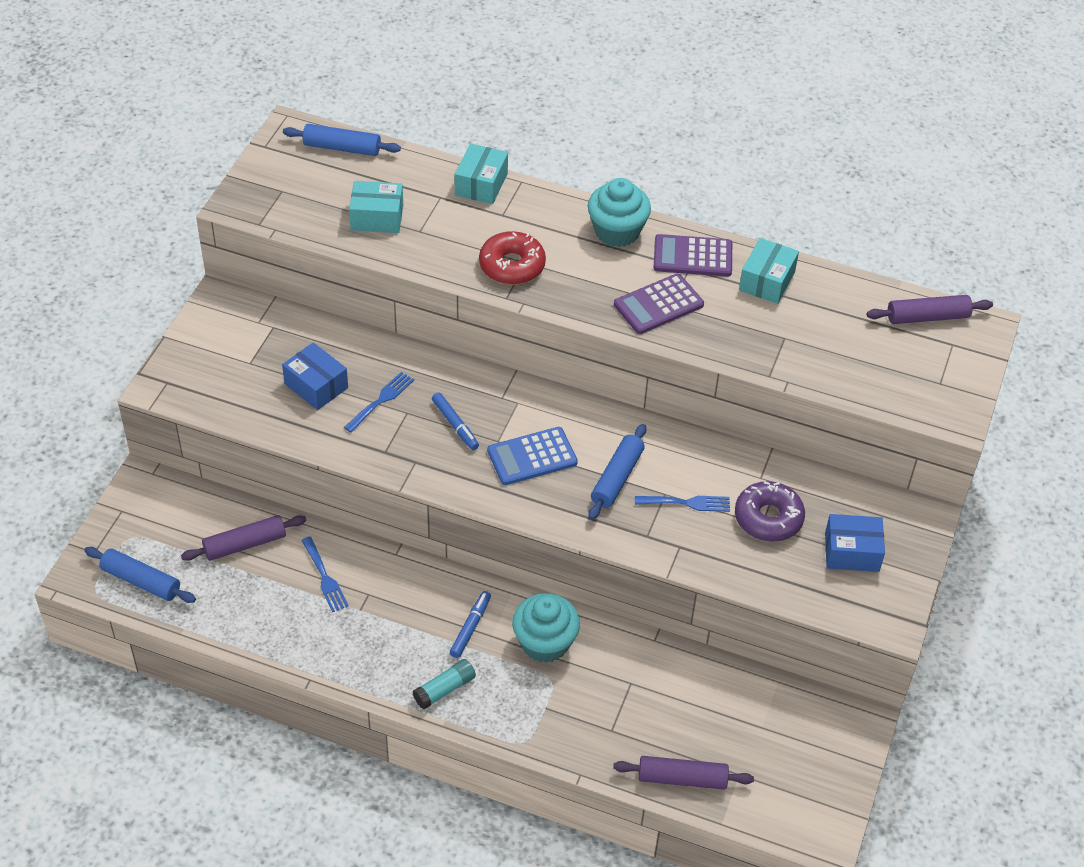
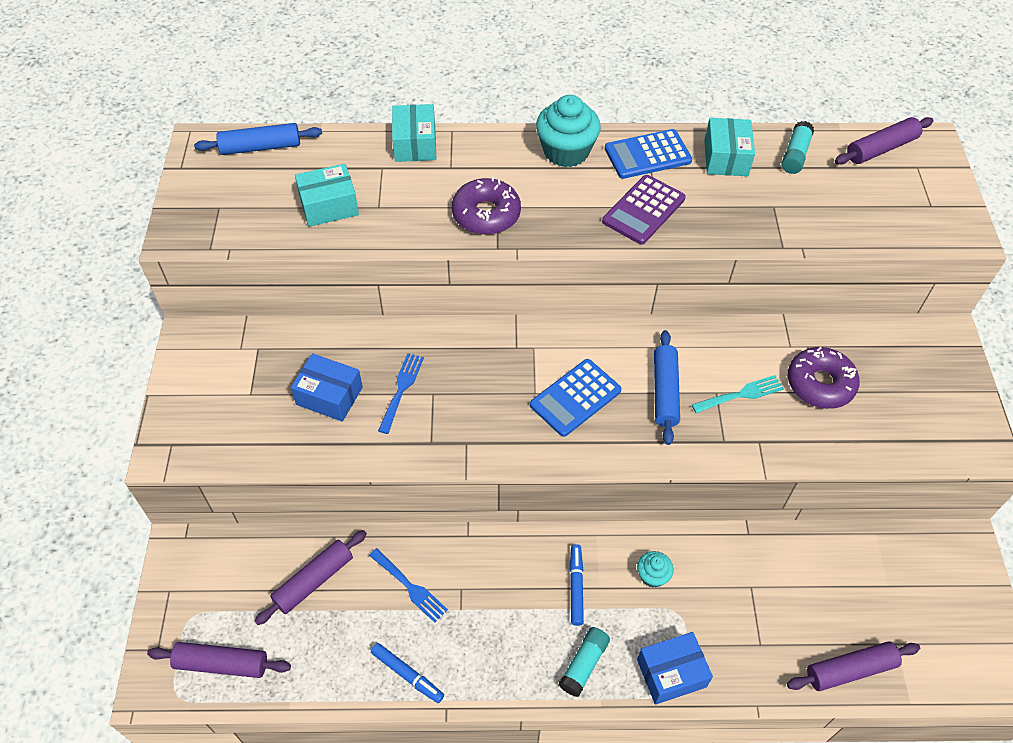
camera: 20 degrees left, 5 degrees up
(141, 581) = (222, 663): blue rolling pin -> purple rolling pin
(455, 425) = (486, 390): blue marker -> blue marker (407, 675)
(512, 266) = (486, 214): red donut -> purple donut
(545, 643) = (652, 575): turquoise cupcake -> turquoise cupcake, size x0.52
(687, 503) = (741, 394): blue fork -> turquoise fork
(692, 256) = (647, 155): purple calculator -> blue calculator
(836, 298) = (795, 155): none -> turquoise glue stick
(852, 552) = (909, 391): blue box -> blue box (671, 673)

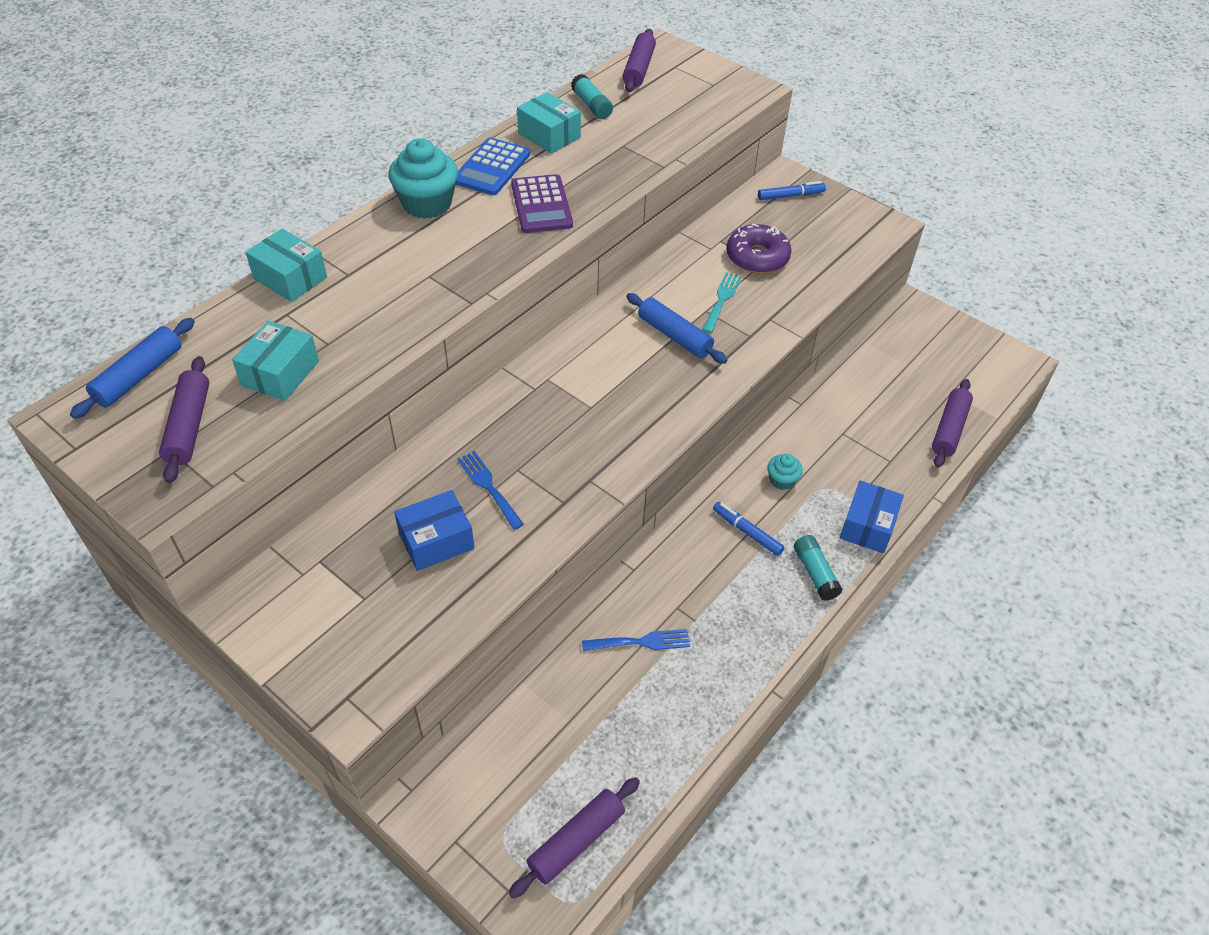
camera: 50 degrees left, 5 degrees down
(314, 580) = (565, 710): purple rolling pin -> purple rolling pin (189, 426)
(407, 675) = (719, 698): blue marker -> blue marker (790, 196)
(486, 214) = (428, 287): purple donut -> none
(575, 398) = (623, 387): blue calculator -> none

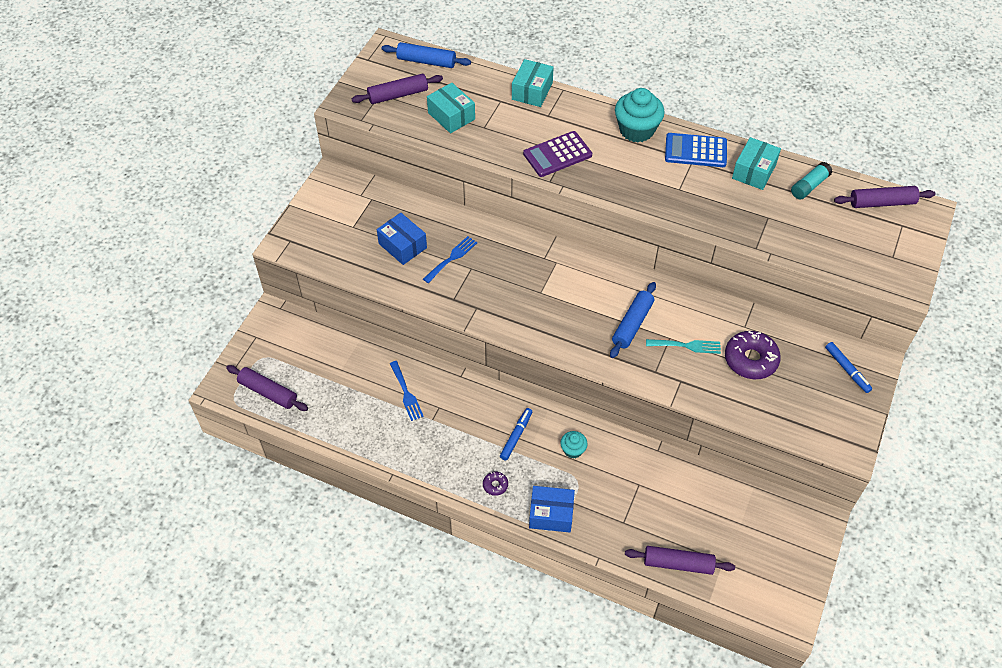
camera: 75 degrees right, 5 degrees up
(280, 373) = (451, 116): turquoise box -> turquoise box turned 45 degrees clockwise
(541, 205) = (668, 189): purple calculator -> purple calculator (557, 154)
(815, 573) = (495, 485): turquoise glue stick -> purple donut

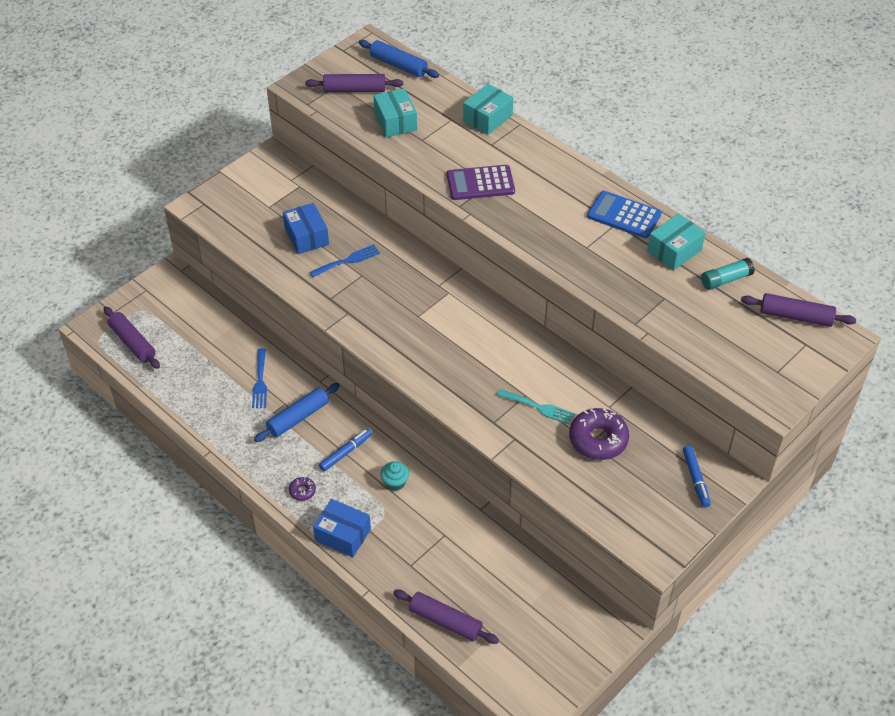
camera: 20 degrees right, 5 degrees down
(632, 324) = (494, 371): blue rolling pin -> blue rolling pin (298, 417)
(636, 130) = (573, 180): turquoise cupcake -> none

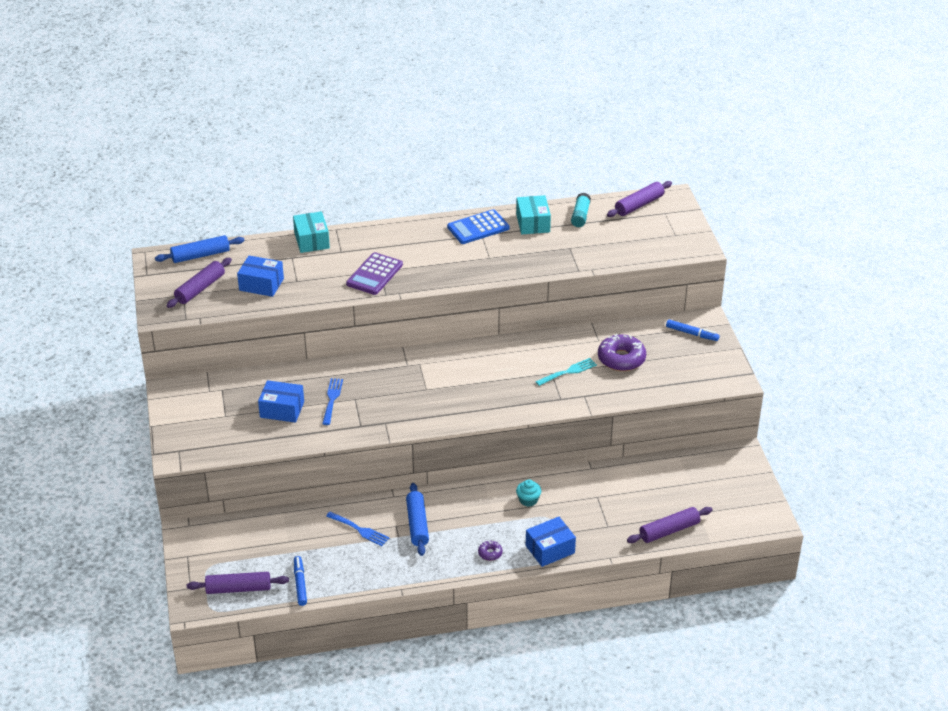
camera: 55 degrees left, 10 degrees down
(346, 452) = (476, 513): blue marker -> blue marker (300, 583)
(395, 121) = (261, 284): turquoise box -> blue box

